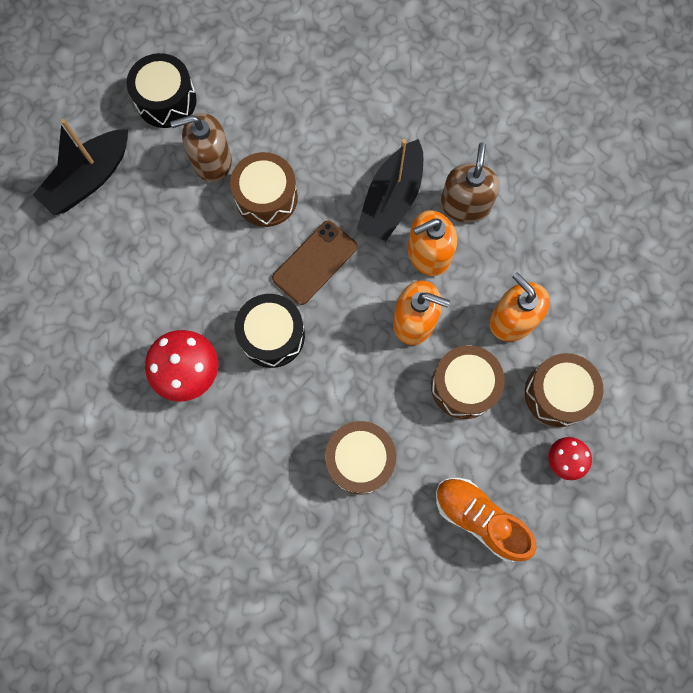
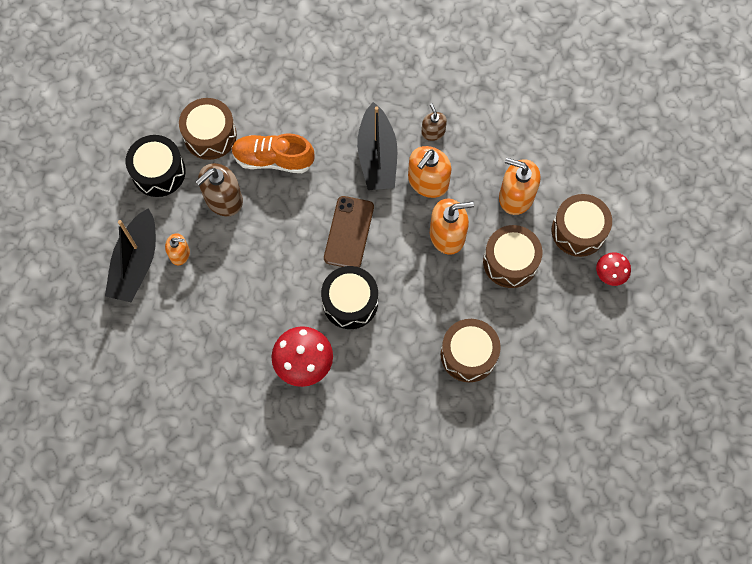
camera: 30 degrees left, 5 degrees down
(136, 193) = (180, 254): none -> orange soap dispenser
(266, 197) = (282, 204): brown drum -> brown drum (210, 135)
(465, 204) = (433, 132): brown soap dispenser -> brown soap dispenser, size x0.58
(479, 519) = (576, 347): orange shoe -> orange shoe (273, 159)

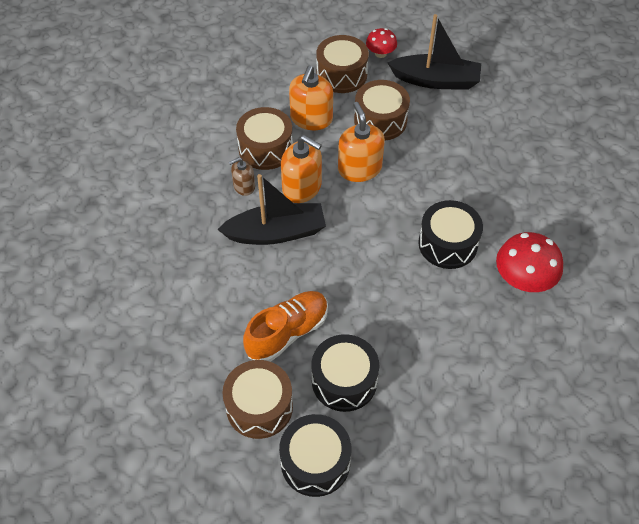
camera: 95 degrees left, 15 degrees down
(136, 263) = (443, 471): black boat -> black boat (436, 80)
(180, 254) = (422, 421): orange soap dispenser -> none
(223, 199) = (344, 381): brown soap dispenser -> black drum
(273, 159) = (287, 333): orange shoe -> orange shoe turned 135 degrees counterclockwise
(349, 232) = (369, 251): brown phone -> none
(468, 354) = (480, 147): brown drum -> brown drum (265, 148)

